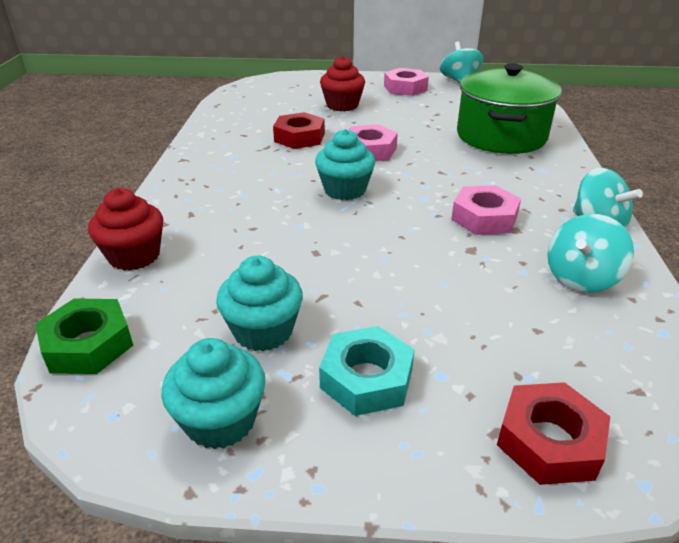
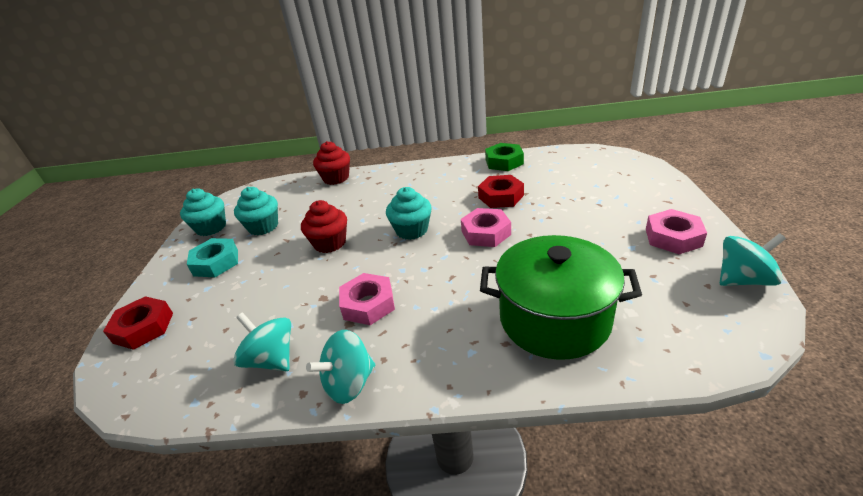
camera: 90 degrees right, 0 degrees up
(88, 344) = (271, 187): green nut -> green nut (504, 162)
(342, 105) = (587, 205): red cupcake -> red cupcake (330, 243)

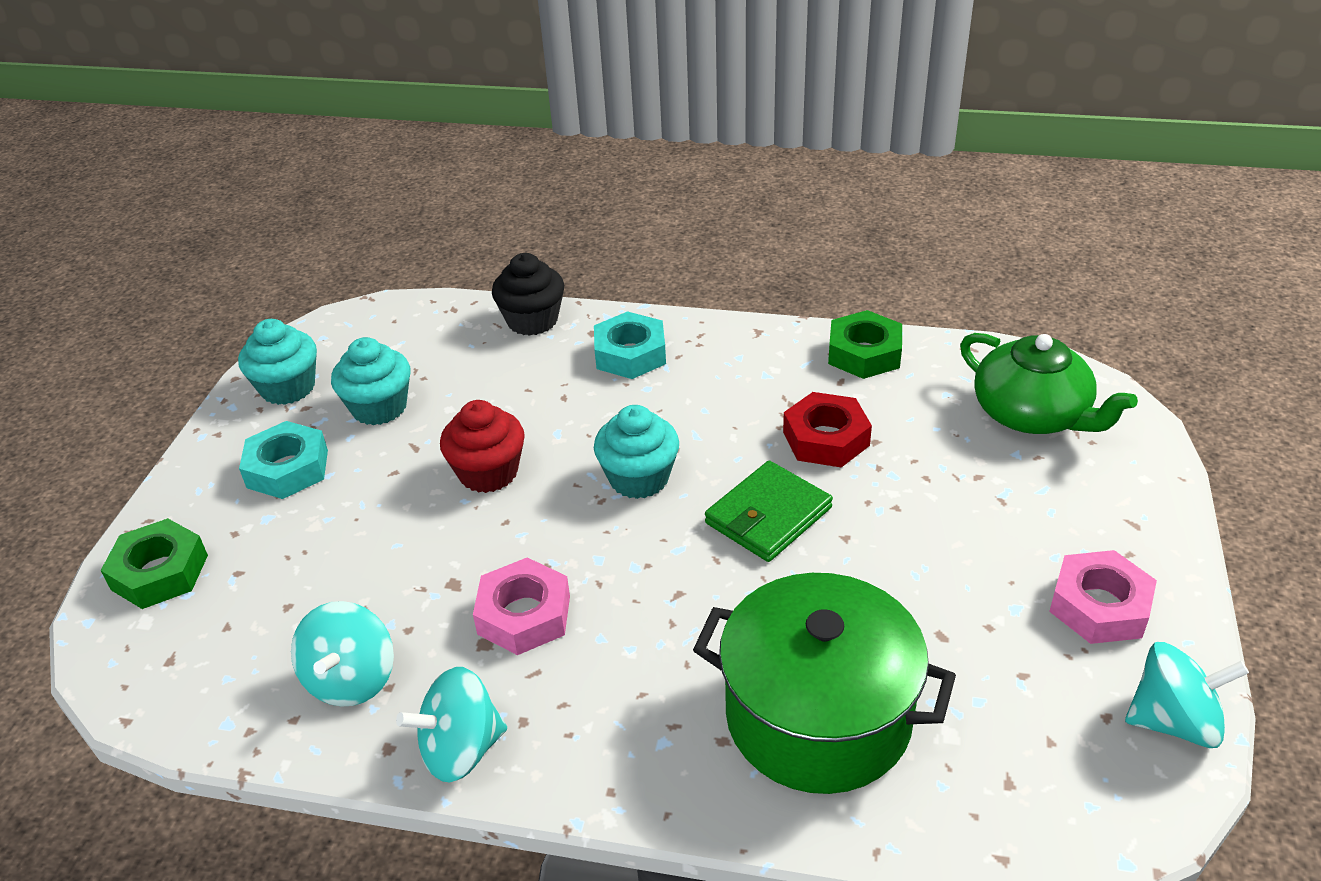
camera: 10 degrees right, 5 degrees up
(143, 328) = (160, 572): red nut -> green nut
(272, 359) = (351, 679): turquoise spinning top -> turquoise spinning top turned 135 degrees counterclockwise
(336, 178) = (532, 320): red cupcake -> black cupcake
(390, 182) = (630, 354): none -> turquoise nut
(486, 233) = (768, 516): pink nut -> green wallet
(595, 169) = (1032, 414): none -> green teapot

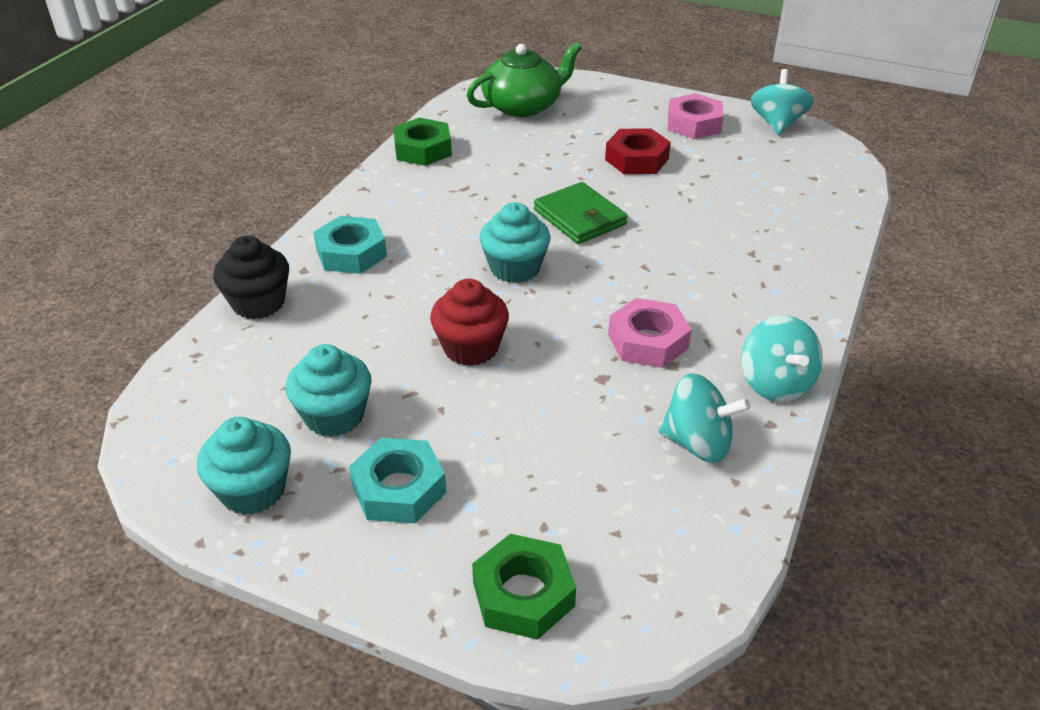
camera: 80 degrees left, 0 degrees up
(818, 716) = (762, 228): green pot -> none
(826, 438) = (509, 181): red nut -> red nut (636, 159)

